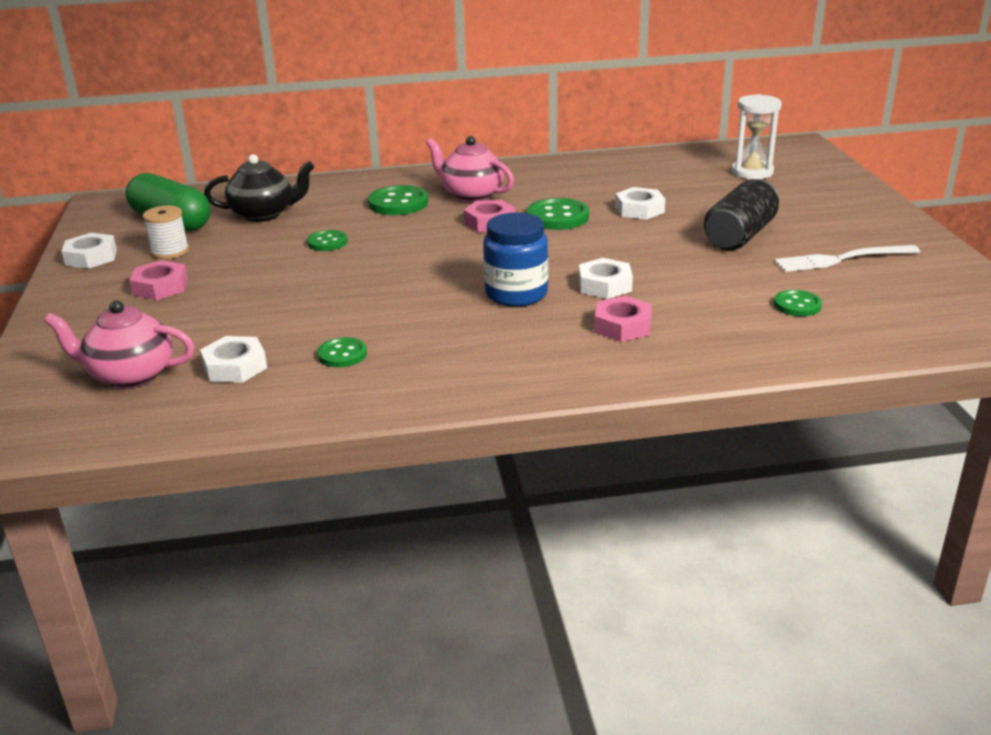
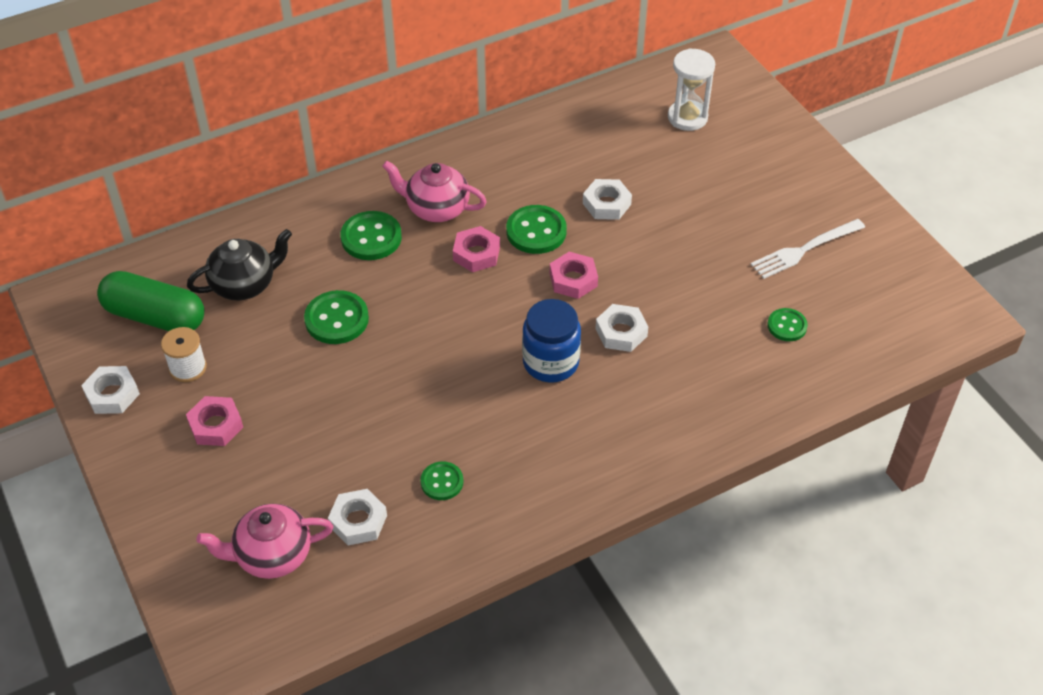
camera: 20 degrees left, 20 degrees up
(327, 242) = (336, 319): green button -> green button, size x1.63
(622, 326) = (658, 387): pink nut -> pink nut (573, 280)
(740, 236) = (709, 230): black can -> none

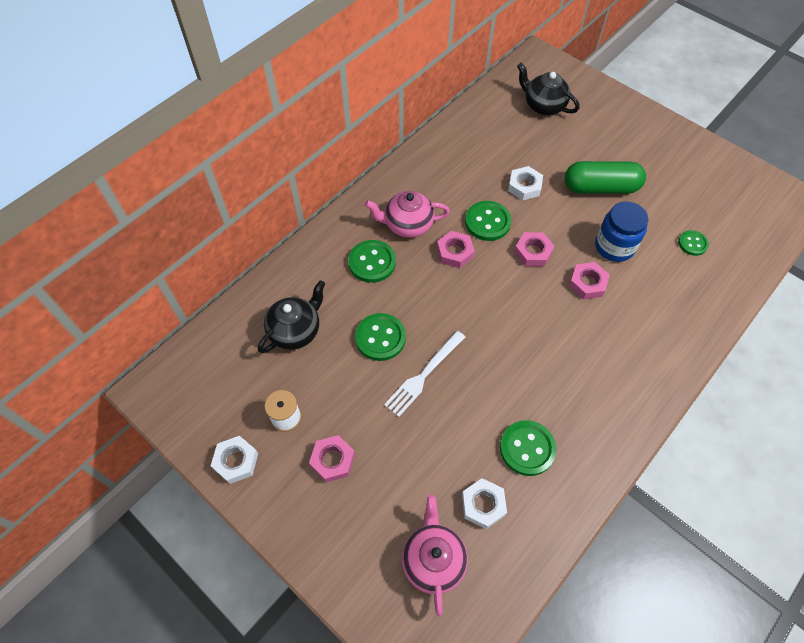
camera: 20 degrees left, 10 degrees up
(155, 316) = (238, 381): green capsule -> green capsule (600, 187)
(272, 555) = (433, 560): pink teapot -> pink teapot turned 120 degrees clockwise
(442, 482) = (527, 448): green button -> green button, size x1.63
(550, 362) = (552, 323): blue jar -> blue jar (614, 246)
(621, 332) = (587, 283): white nut -> pink nut
(687, 117) = (543, 106): white hourglass -> black teapot
(804, 250) = (672, 183): white fork -> white fork (423, 375)

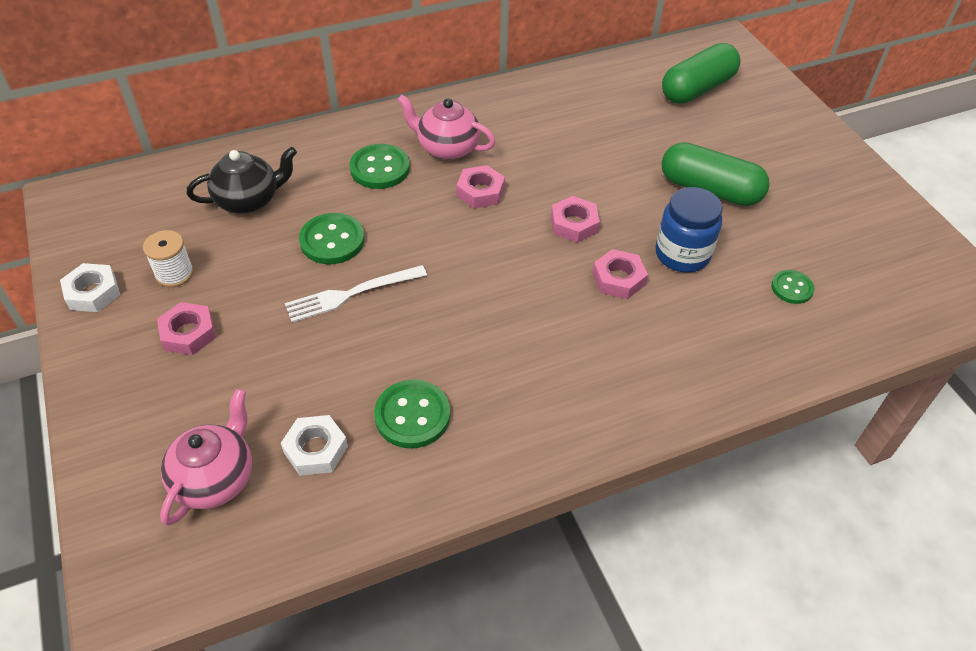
camera: 25 degrees right, 10 degrees down
(487, 222) = (541, 176): green button -> none
(524, 186) = (613, 157): white nut -> none
(543, 106) = (697, 89): black teapot -> green capsule

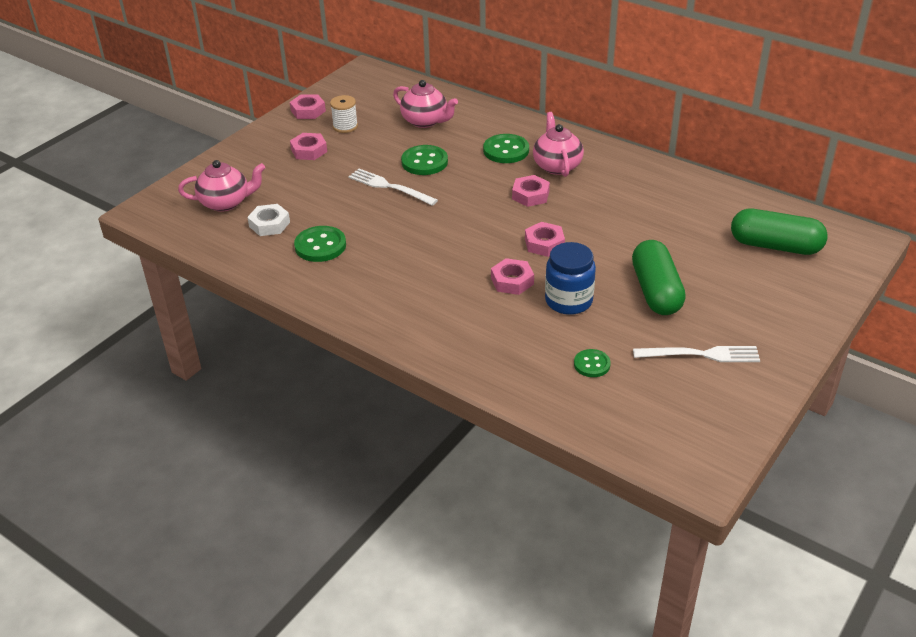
camera: 60 degrees right, 10 degrees down
(93, 292) = (308, 111): white nut -> pink nut
(249, 200) = (425, 121): black teapot -> pink teapot
(820, 210) = (701, 354): none -> white fork

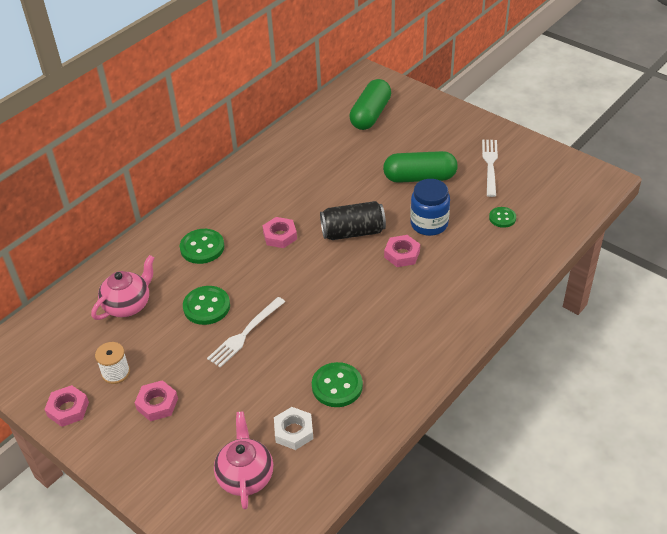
camera: 85 degrees left, 5 degrees up
(544, 244) = (353, 232): pink nut -> black can
(556, 166) = (237, 216): pink teapot -> none

